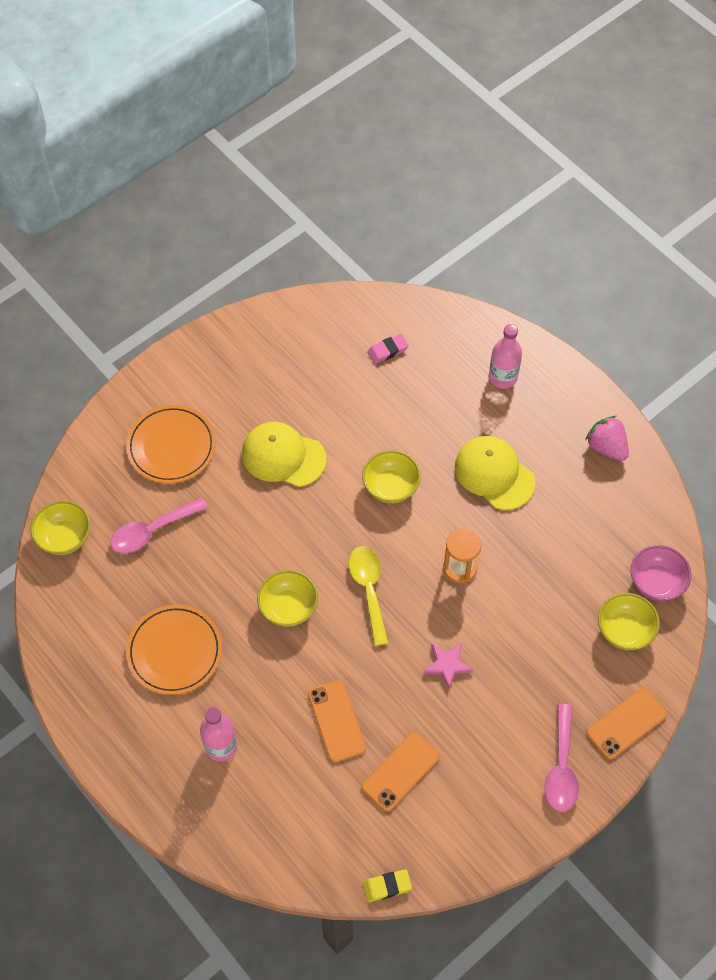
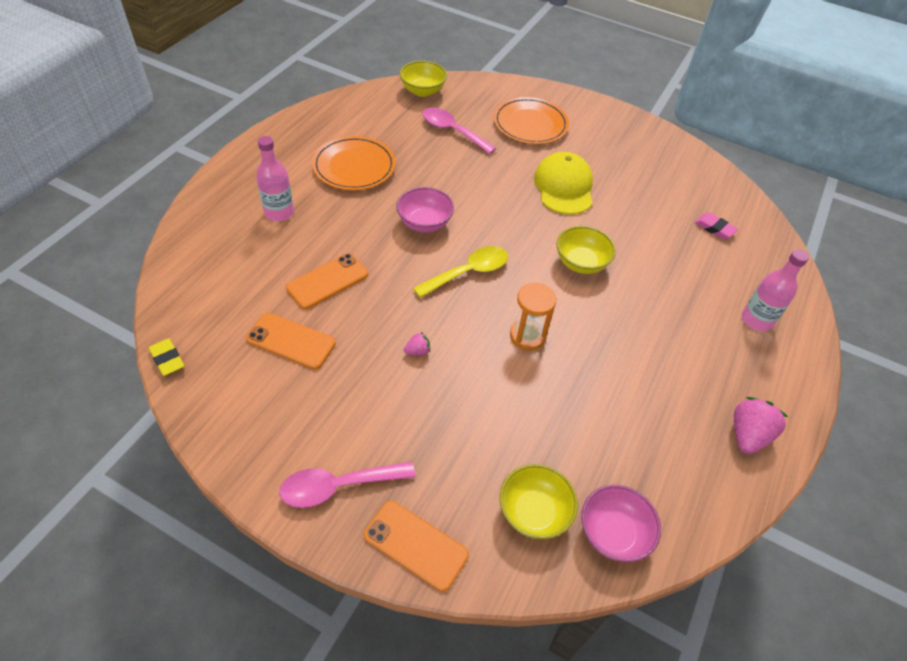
camera: 65 degrees right, 10 degrees down
(288, 607) = (424, 223): yellow bowl -> pink bowl
(447, 665) = (417, 351): pink star -> pink strawberry
(494, 474) = (646, 339): yellow cap -> none

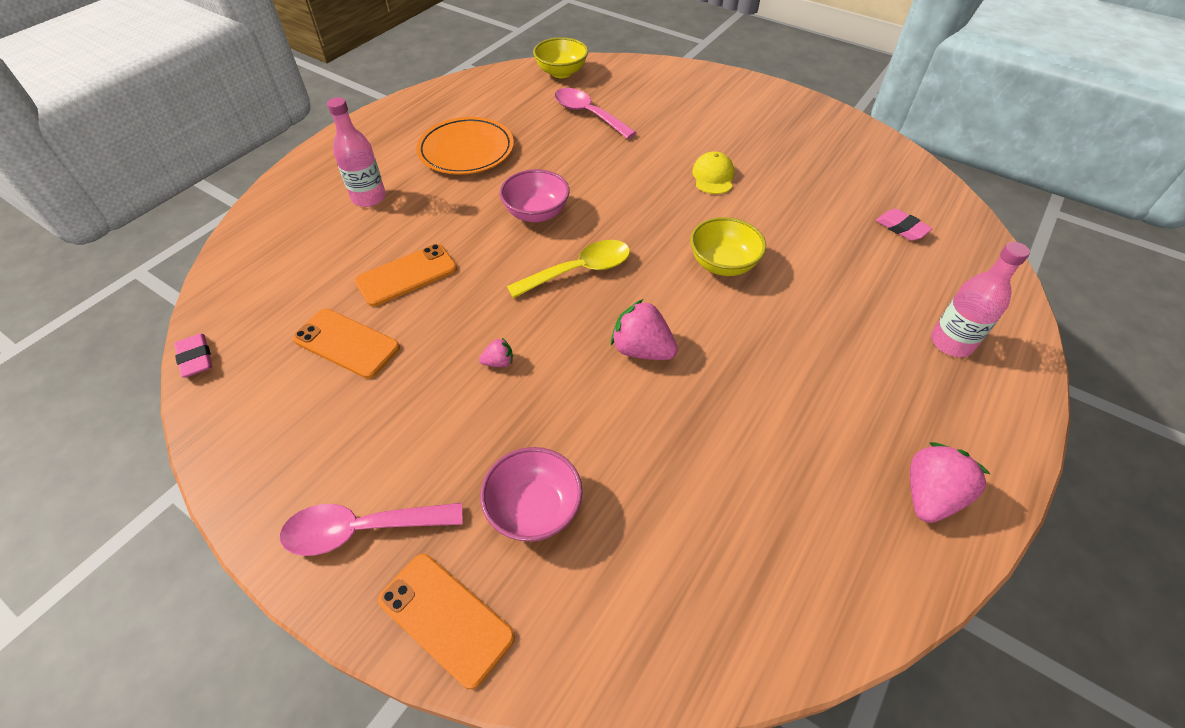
camera: 10 degrees right, 0 degrees up
(167, 359) = (196, 358): yellow eraser -> pink eraser
(527, 336) = (641, 350): orange hourglass -> pink strawberry
(530, 124) = (682, 108): orange plate -> none
(533, 512) = (614, 584): yellow bowl -> none
(564, 187) = (713, 176): yellow cap -> yellow cap, size x0.58
(613, 533) = (722, 623): pink bowl -> pink bowl (534, 509)

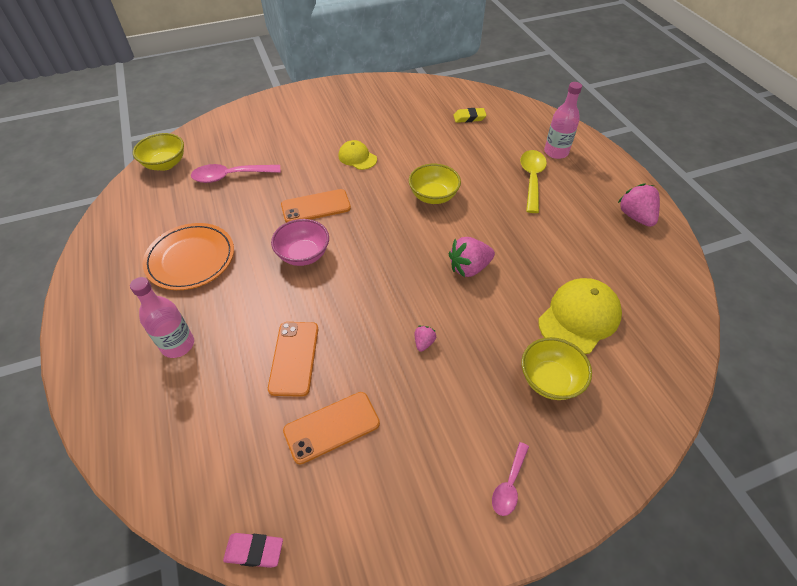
camera: 55 degrees left, 0 degrees up
(362, 529) = (509, 485): pink spoon -> pink spoon, size x0.59
(446, 618) = (599, 462): orange phone -> orange phone (316, 206)
(534, 509) = (550, 380): pink bowl -> yellow bowl
(579, 271) = (379, 261): yellow spoon -> yellow spoon (531, 179)
(661, 500) = (579, 318): none -> yellow cap
(901, 228) = (469, 118): pink eraser -> yellow eraser

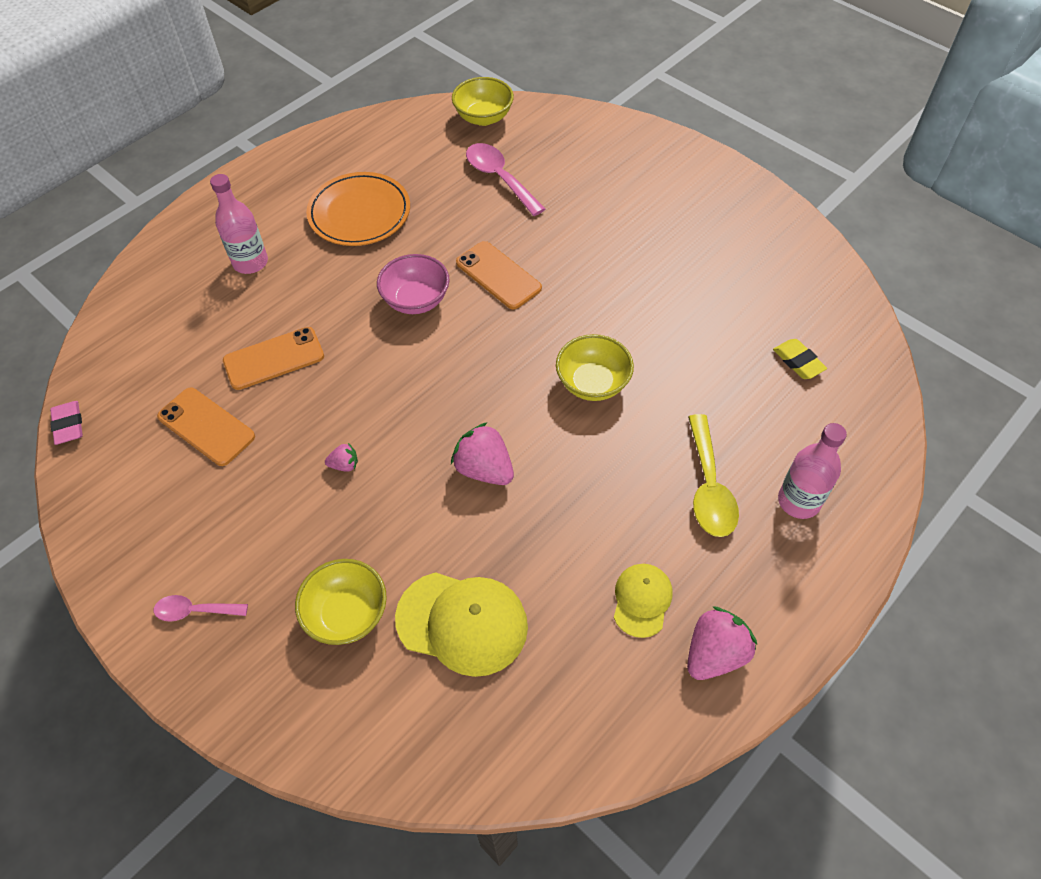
camera: 65 degrees right, 5 degrees up
(357, 157) = (614, 274): yellow cap -> yellow cap (642, 600)
(531, 179) = (709, 487): yellow spoon -> yellow spoon turned 105 degrees clockwise

